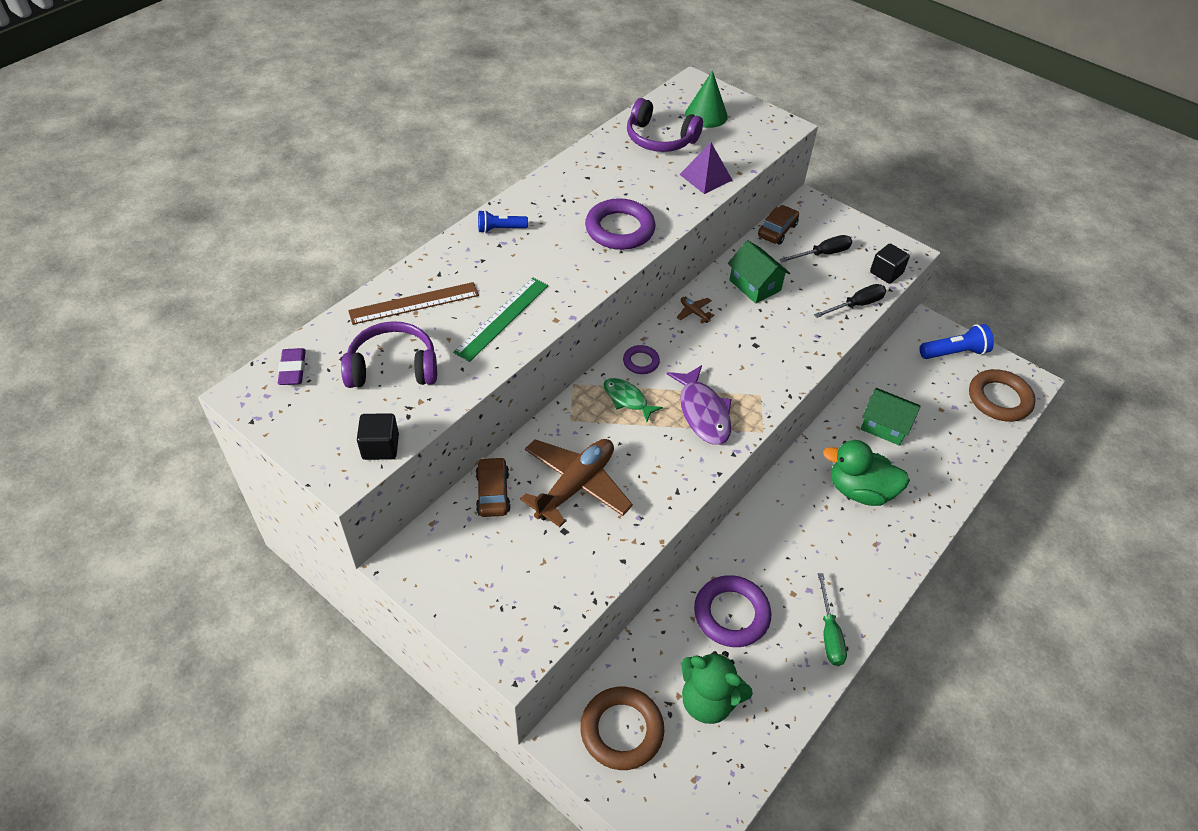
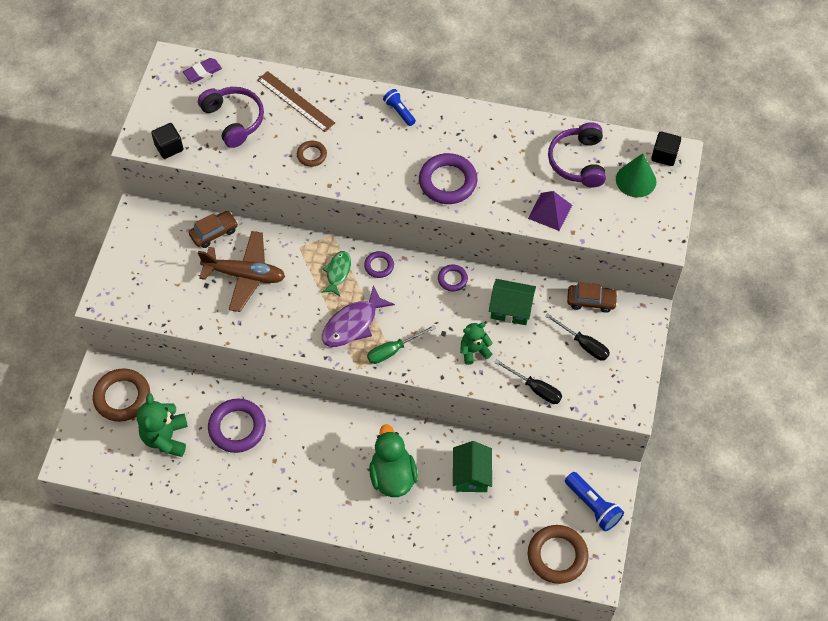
camera: 65 degrees right, 10 degrees up
(502, 318) = (311, 155): green ruler -> brown ring
(694, 312) = (452, 279): brown plane -> purple ring
(755, 285) = (511, 309): green house -> green house turned 75 degrees clockwise
(790, 330) = (474, 351): none -> green teddy bear
(829, 633) = (253, 494): green screwdriver -> green screwdriver (393, 350)
(886, 273) = (591, 399): black cube -> black cube (664, 155)

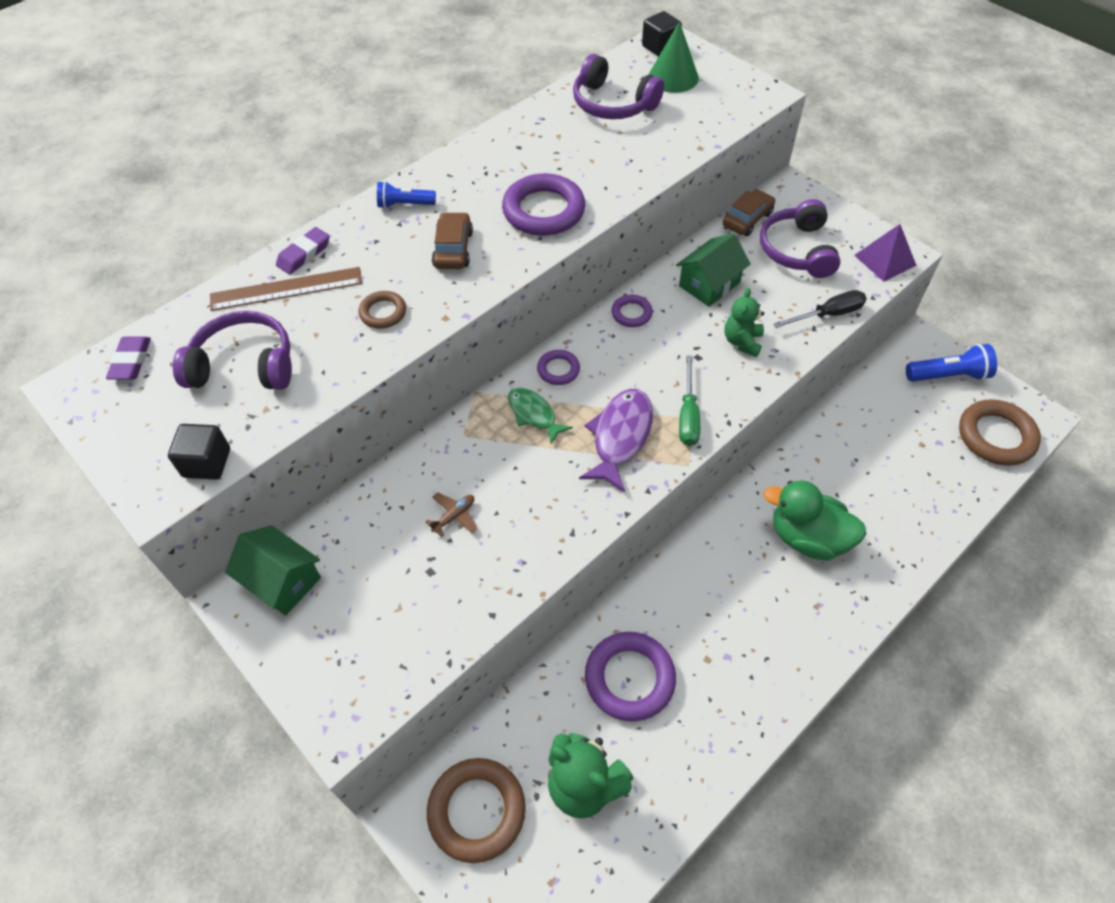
camera: 55 degrees left, 5 degrees down
(214, 232) = (357, 518): brown car -> brown car (453, 249)
(245, 275) = (454, 516): brown plane -> brown plane, size x0.41
(325, 91) = (304, 254): none -> purple eraser
(353, 324) = (620, 437): purple fish -> purple fish turned 150 degrees counterclockwise
(471, 475) = (850, 460): green house -> green house (282, 581)
(550, 211) = (658, 151): purple pyramid -> purple pyramid (885, 260)
(583, 344) = (797, 250): black screwdriver -> purple headphones

